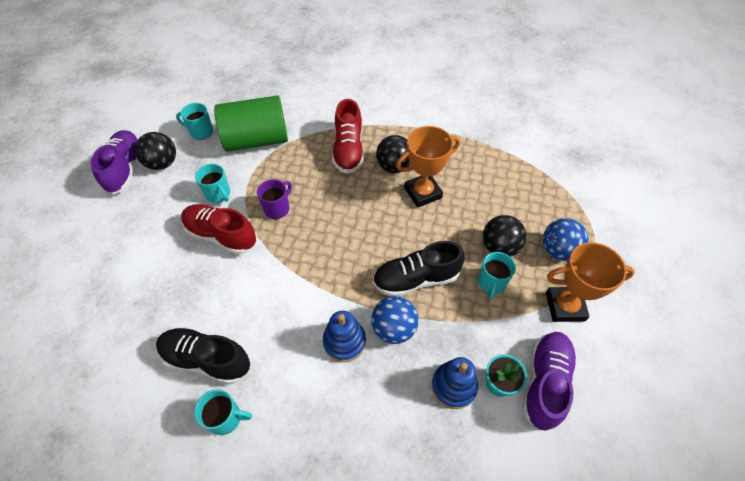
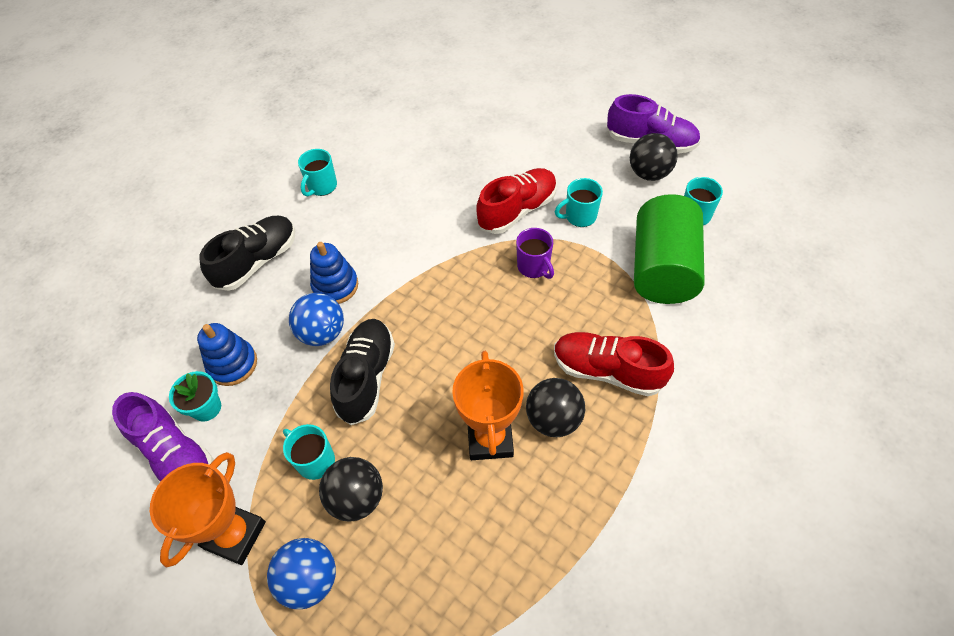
camera: 115 degrees right, 0 degrees up
(207, 359) = (381, 181): black shoe -> black shoe (257, 261)

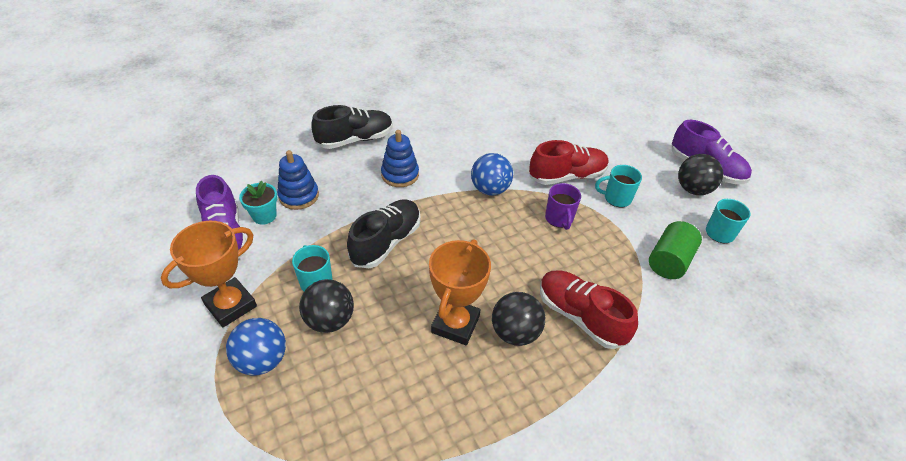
camera: 20 degrees right, 10 degrees down
(322, 186) = (428, 110): turquoise mug -> none
(322, 333) = (372, 201): blue ball -> blue ball (490, 189)
(662, 269) = (669, 261): green cylinder -> green cylinder, size x0.62

